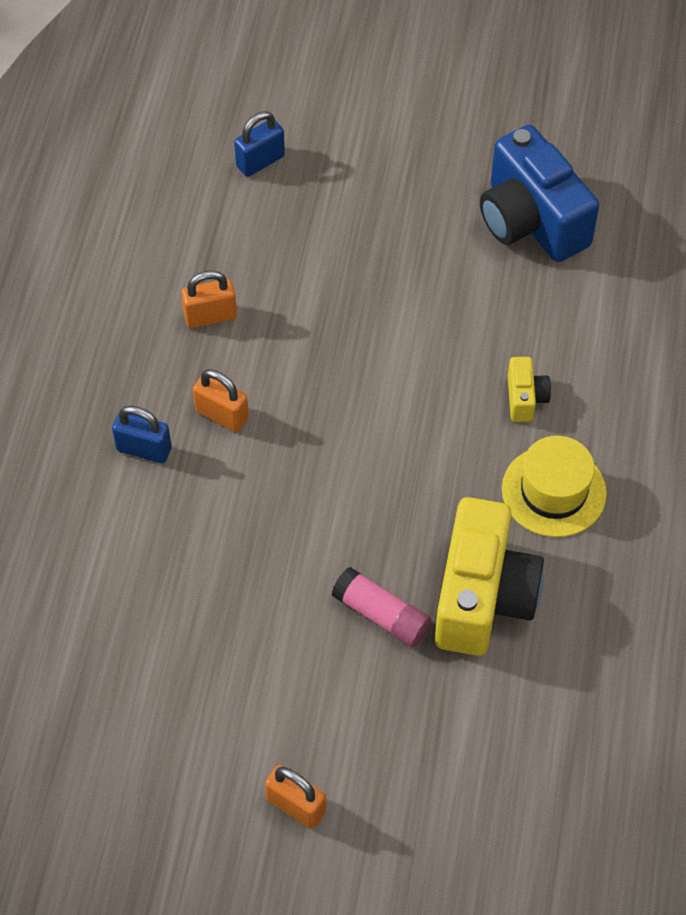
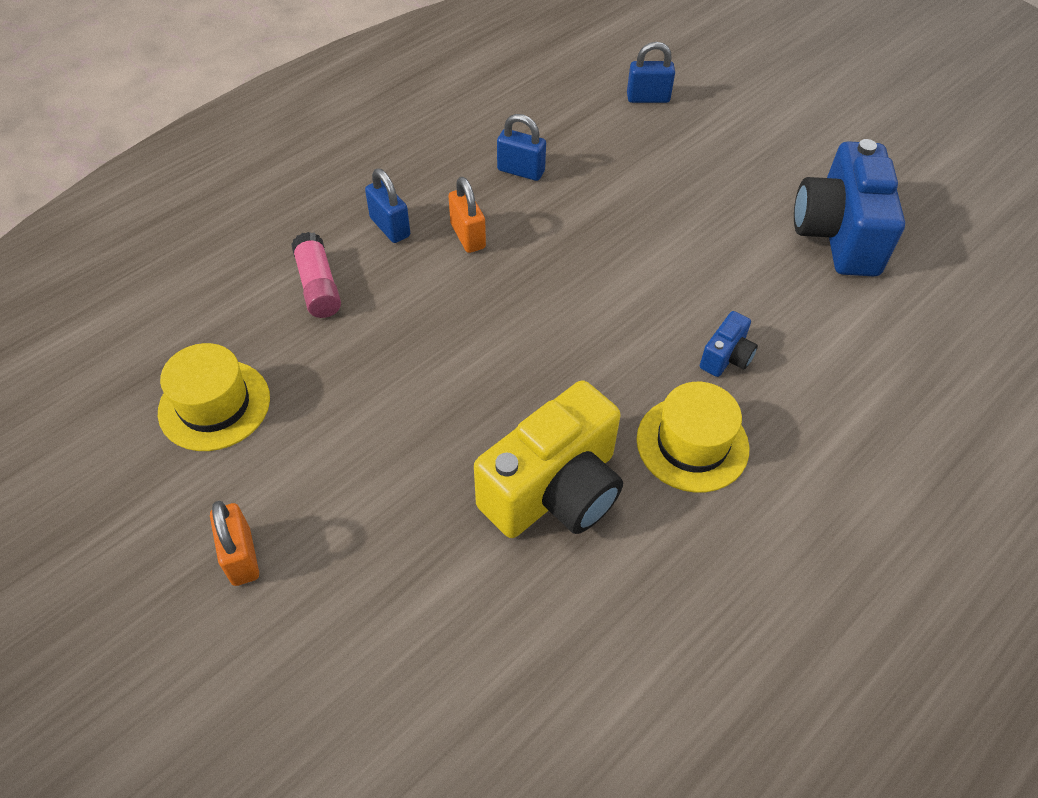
camera: 35 degrees right, 5 degrees down
(152, 708) = (214, 405): none -> yellow hat
(210, 316) = (521, 171): orange padlock -> blue padlock
(381, 615) = (455, 449): pink glue stick -> pink glue stick (318, 286)
(525, 398) = (726, 357): yellow camera -> blue camera

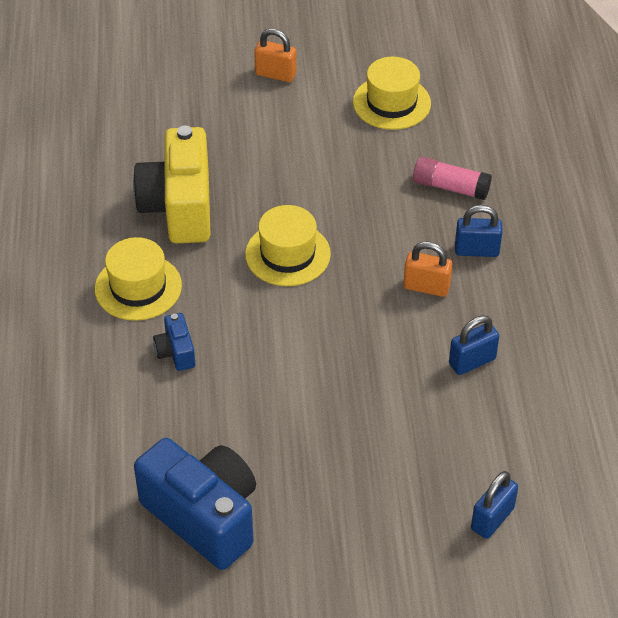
camera: 130 degrees right, 5 degrees down
(526, 353) = (287, 254): none -> yellow hat

